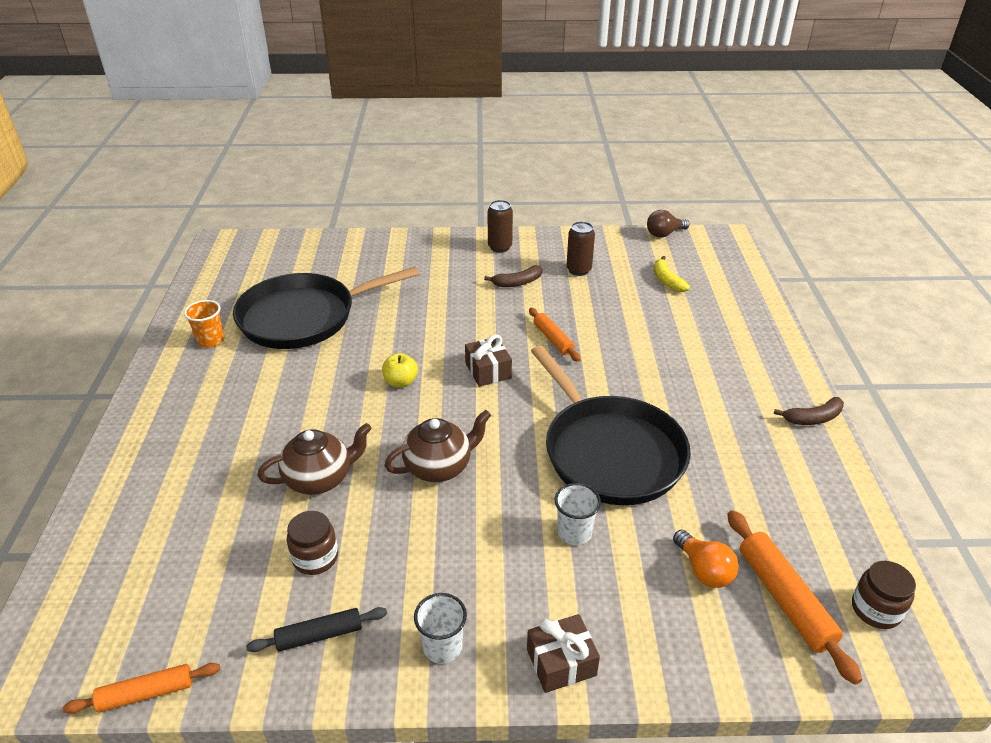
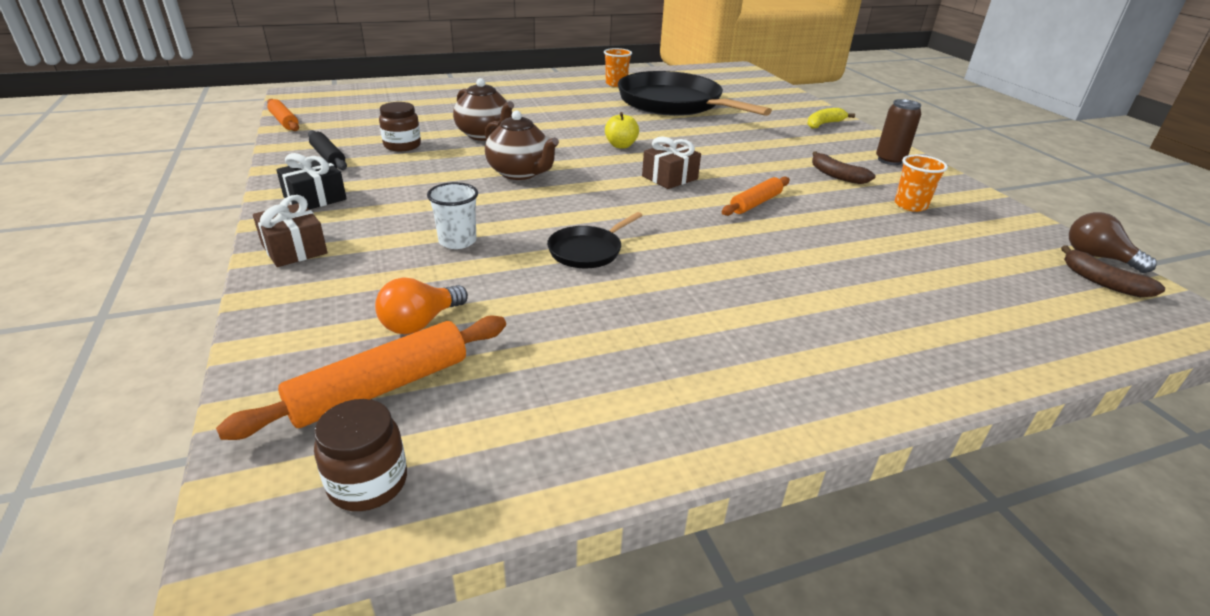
camera: 70 degrees right, 5 degrees down
(442, 647) = (315, 198): white cup -> black gift
(578, 270) = (910, 205): brown can -> orange cup
(610, 452) = (587, 251): black pan -> black pan, size x0.44
(667, 280) = (977, 266): yellow banana -> yellow banana (824, 124)
(813, 418) = (774, 417): brown banana -> brown banana (1102, 282)

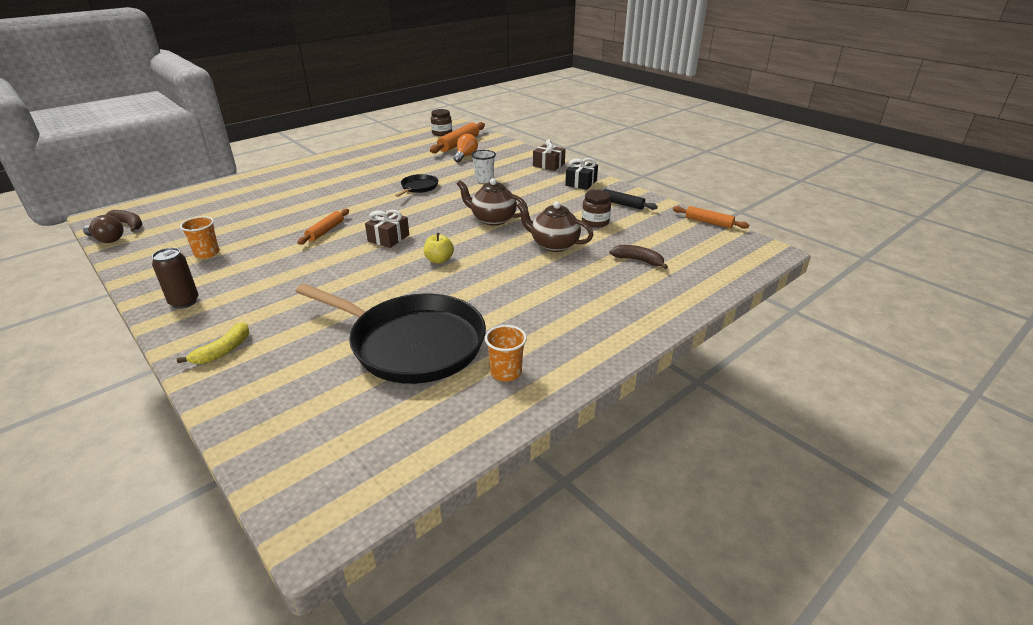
camera: 160 degrees right, 0 degrees up
(836, 175) = (251, 270): brown banana -> brown banana (638, 260)

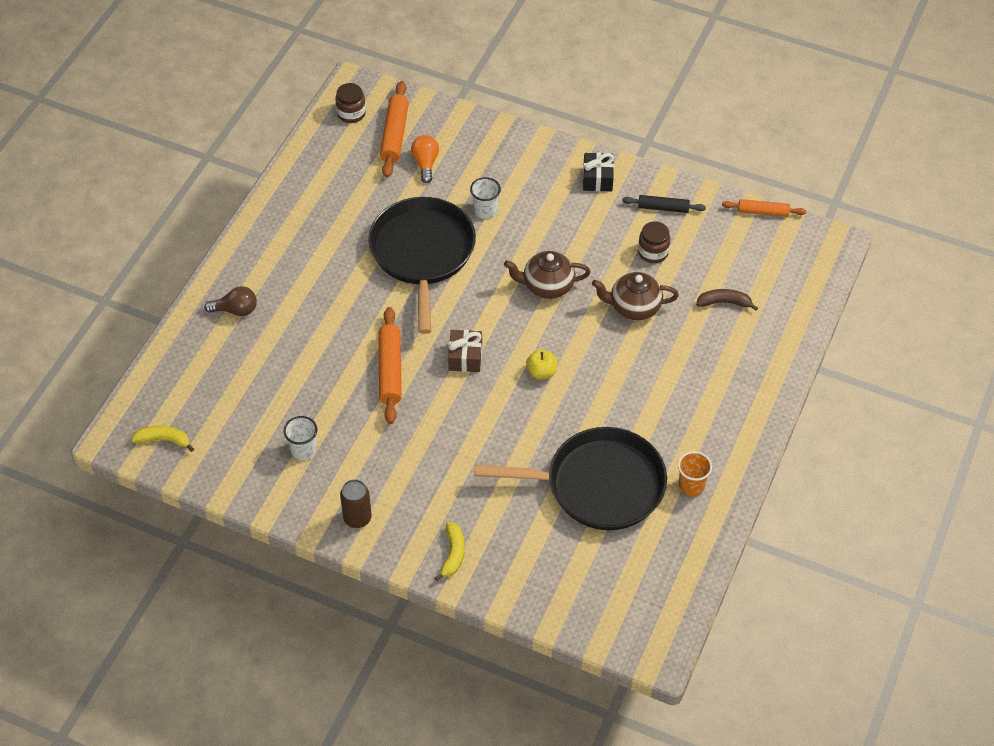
camera: 25 degrees left, 20 degrees up
(107, 240) = (172, 471): brown light bulb -> brown light bulb (236, 310)
(129, 224) = (164, 440): brown banana -> yellow banana
(207, 253) = (303, 450): orange cup -> white cup
(325, 231) = (390, 370): orange rolling pin -> orange rolling pin, size x1.56
(418, 187) = (422, 253): black pan -> black pan, size x2.30
(548, 165) = (538, 150): brown gift -> none

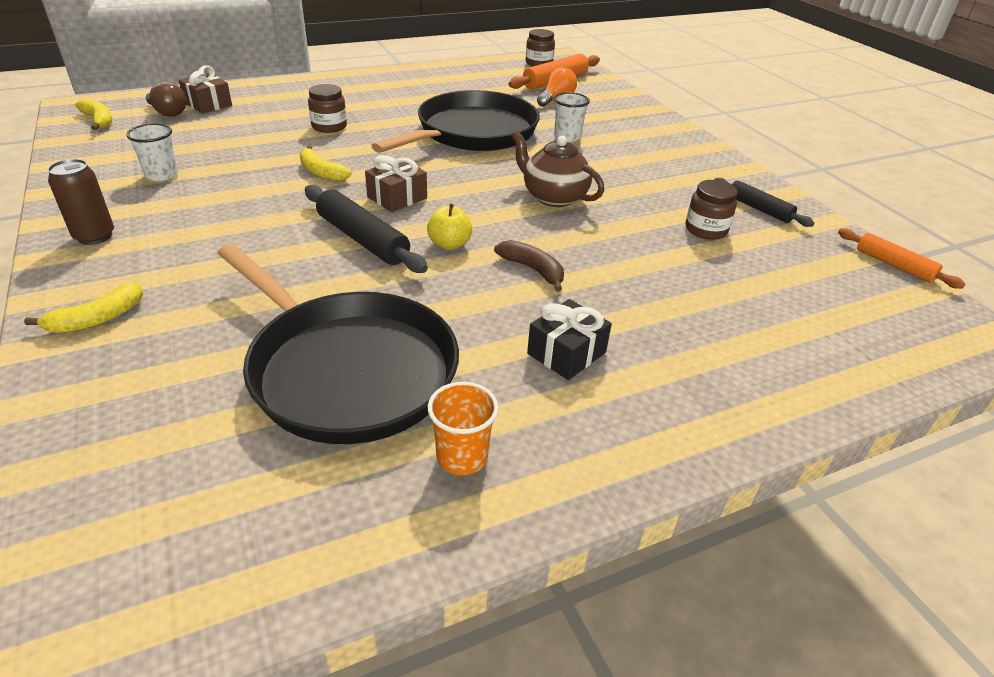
camera: 40 degrees right, 15 degrees down
(202, 364) = (208, 104): none -> brown gift
(236, 310) = (285, 95): brown light bulb -> brown light bulb (168, 113)
(324, 321) = (329, 126): none -> brown jar
(390, 370) = (321, 172): orange rolling pin -> yellow banana
(494, 405) = (362, 239): none -> black rolling pin
(597, 179) = (707, 165): black gift -> black gift (566, 353)
(634, 307) = (627, 254): brown teapot -> none
(724, 302) = (753, 307): brown banana -> brown banana (533, 270)

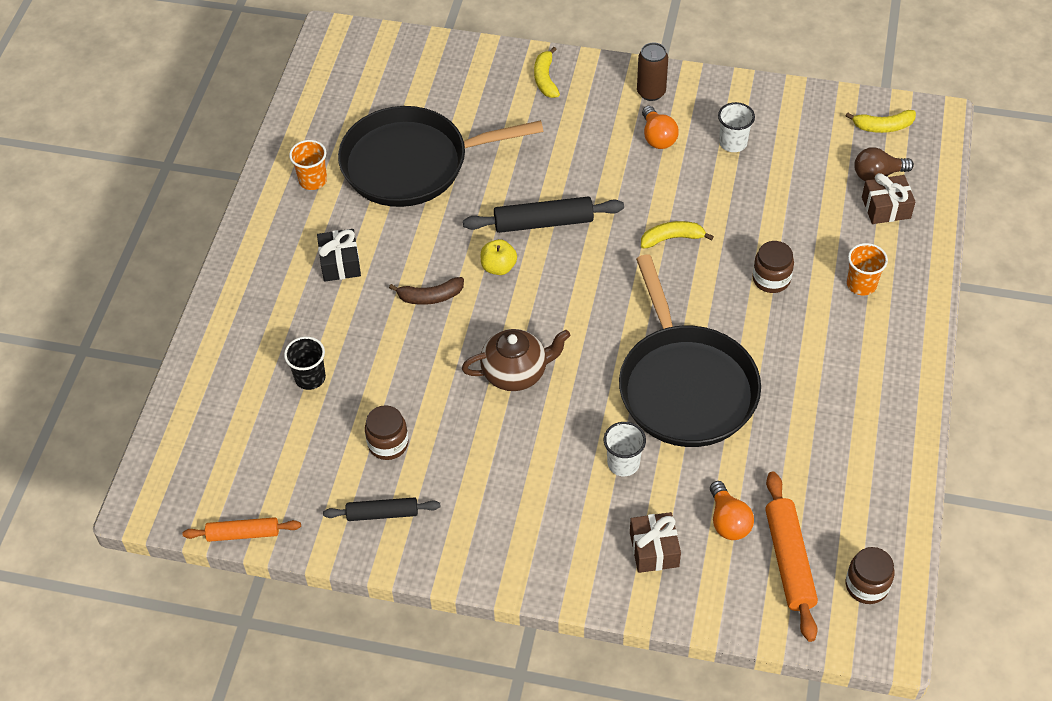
camera: 130 degrees right, 15 degrees up
(176, 213) = (657, 137): none -> orange light bulb
(303, 99) = (861, 284): none -> orange cup
(397, 198) = (591, 268): brown gift -> brown gift (654, 549)
(720, 302) = (310, 378): none -> black cup

